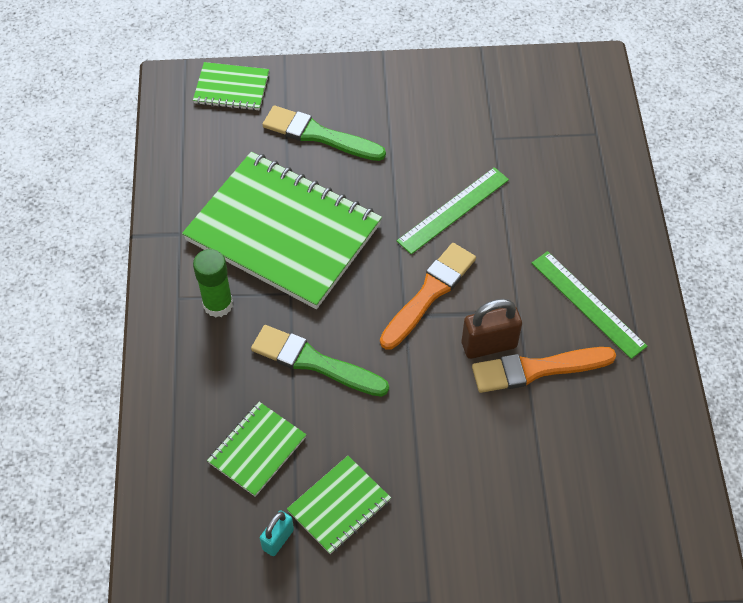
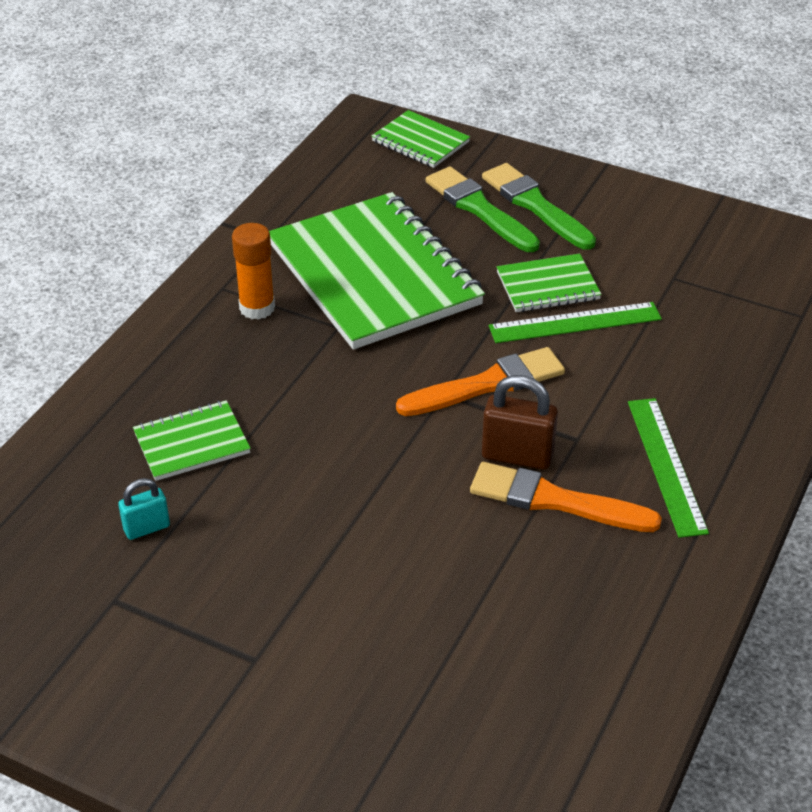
camera: 30 degrees right, 15 degrees down
(218, 304) = (257, 308): green glue stick -> orange glue stick
(314, 362) = (313, 394): green brush -> green brush (535, 205)
(339, 506) = (234, 527): green notebook -> green notebook (548, 286)

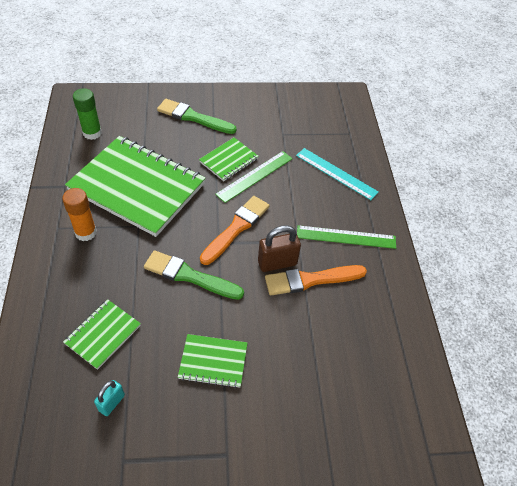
camera: 35 degrees left, 10 degrees up
(358, 179) = (92, 133): none -> green glue stick
(420, 142) = (111, 100): green notebook -> green notebook (213, 361)
(479, 209) = (167, 129): green brush -> green brush (189, 276)
(666, 465) = (346, 237): green ruler -> green ruler turned 45 degrees counterclockwise
(725, 367) = (336, 173): none -> turquoise ruler

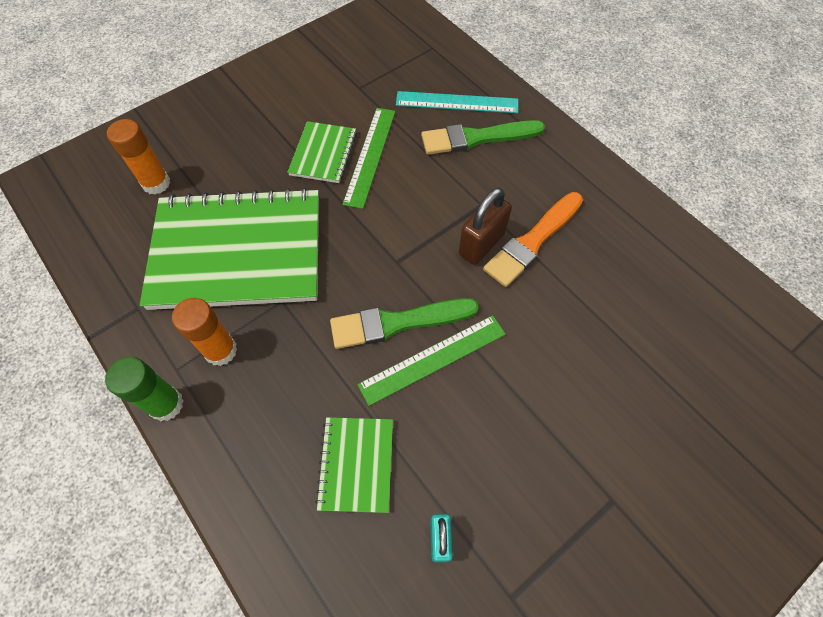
camera: 30 degrees left, 10 degrees up
(92, 133) = (114, 215): green glue stick -> green glue stick (166, 404)
(126, 128) = (156, 183): none -> orange glue stick
(193, 117) = (233, 123): green brush -> green brush (477, 138)
(213, 361) = (510, 406): green notebook -> none
(236, 228) = (402, 231): orange brush -> none
(346, 237) = (527, 170): green ruler -> green ruler (433, 359)

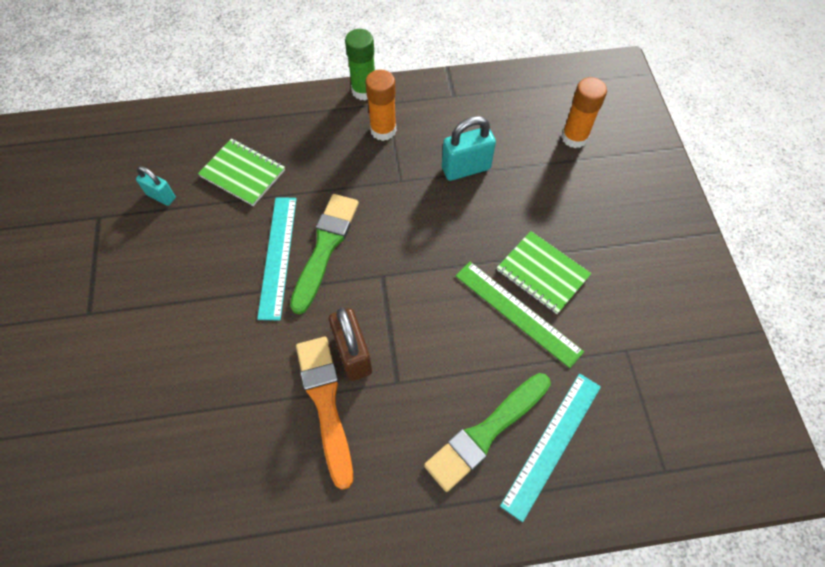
camera: 120 degrees right, 0 degrees up
(238, 251) = (466, 168): green notebook -> turquoise padlock
(433, 359) = (278, 256): green ruler -> turquoise ruler
(477, 138) = (486, 433): green brush -> green brush turned 150 degrees counterclockwise

